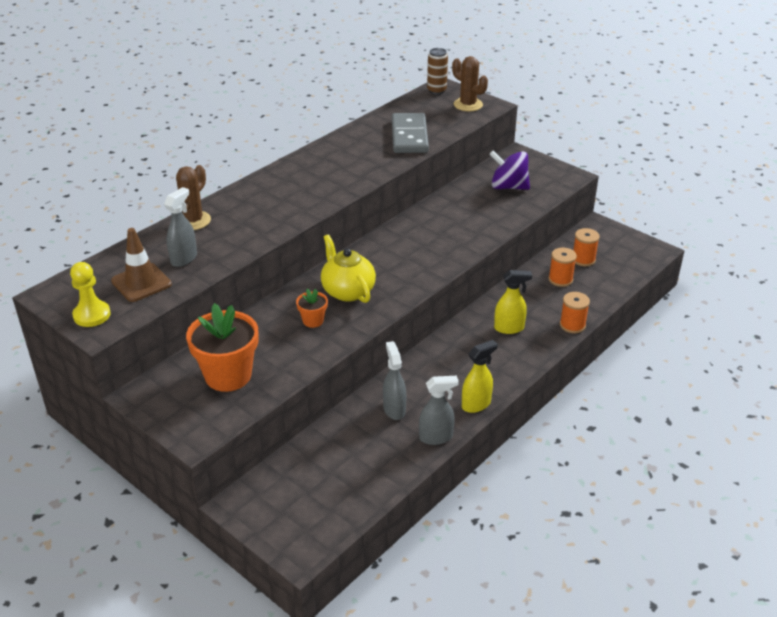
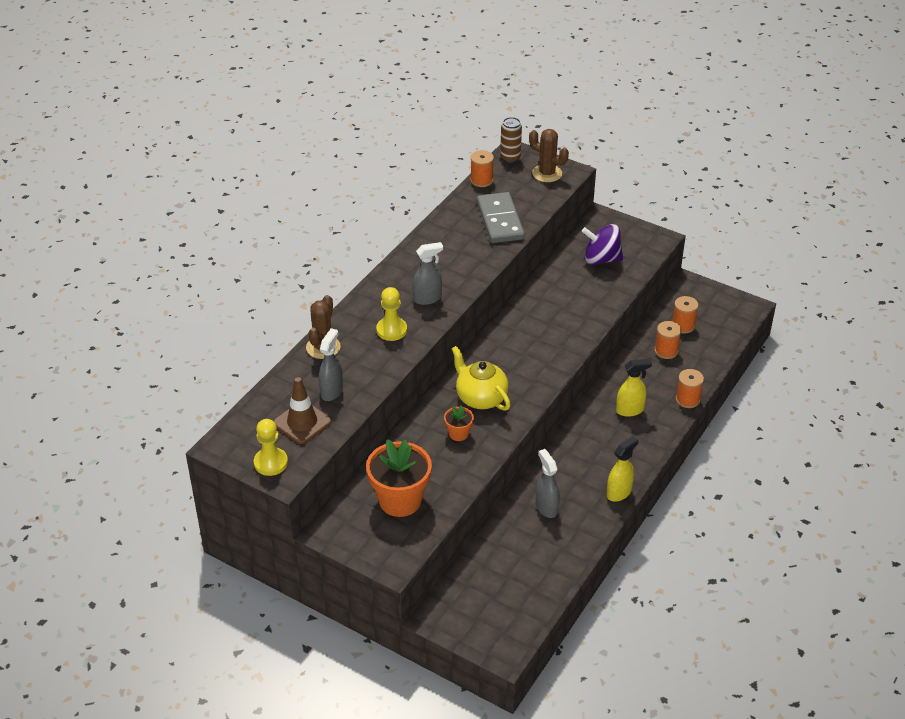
camera: 10 degrees left, 5 degrees up
(267, 213) = (391, 330): none -> yellow pawn
(403, 105) = (481, 180): none -> orange spool
(436, 437) = (591, 529): grey spray bottle -> grey spray bottle (427, 298)

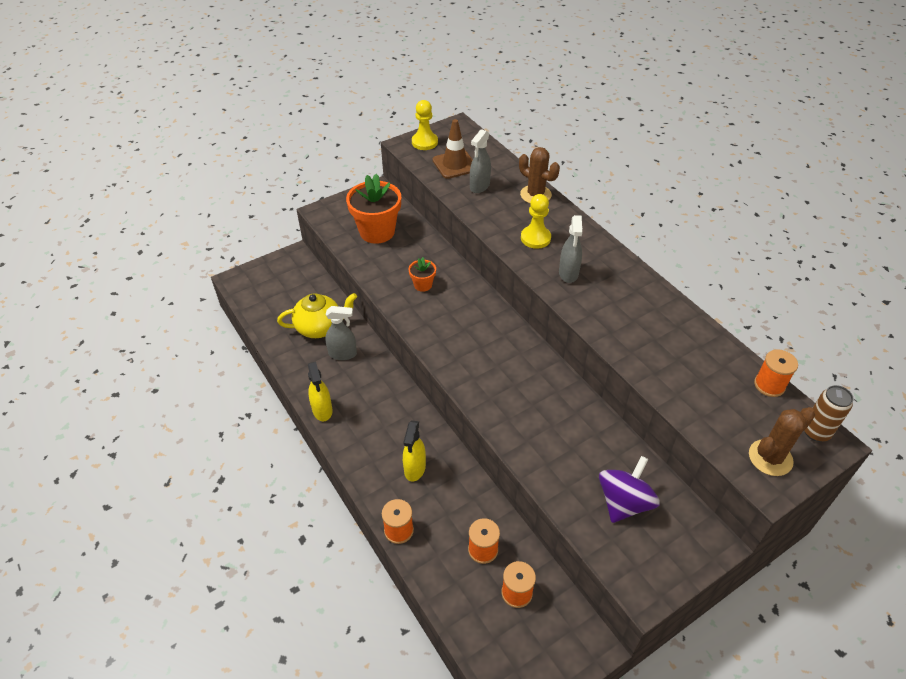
camera: 115 degrees right, 5 degrees up
(331, 391) = (479, 186): grey spray bottle -> grey spray bottle turned 75 degrees clockwise
(480, 398) = (456, 313): yellow teapot -> yellow teapot (320, 327)
(500, 220) = (679, 373): grey domino -> none

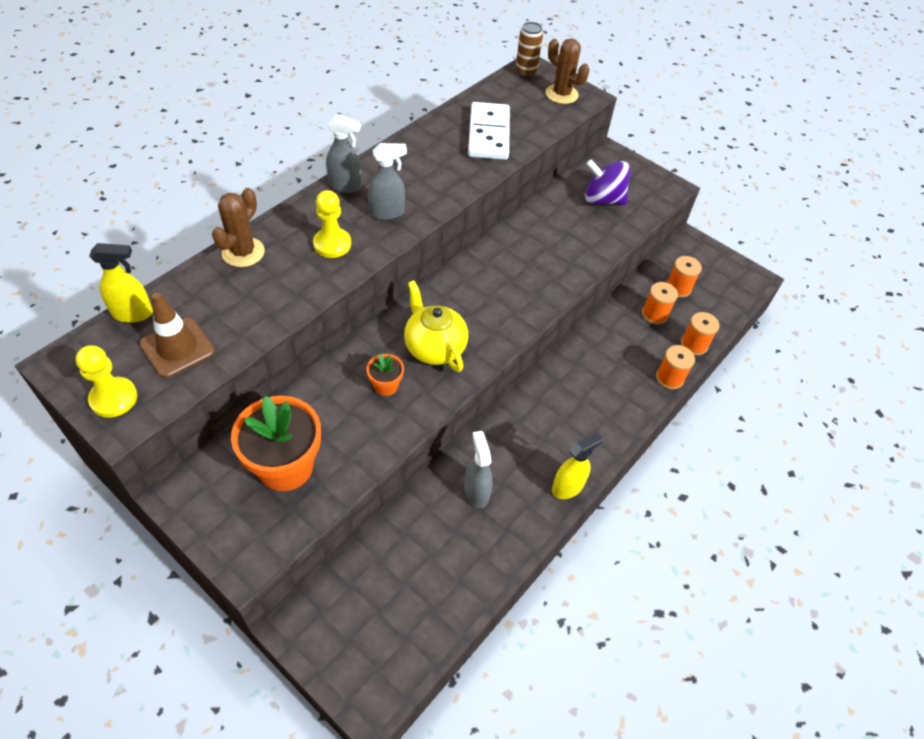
camera: 110 degrees left, 5 degrees up
(320, 327) = (439, 535): yellow teapot -> yellow teapot (434, 347)
(414, 469) = (601, 380): yellow spray bottle -> yellow spray bottle (133, 313)
(479, 186) = (231, 311): grey spray bottle -> grey spray bottle (345, 186)
(683, 367) = (488, 134): none -> white domino
(769, 385) = (488, 90): orange spool -> orange spool (694, 344)

